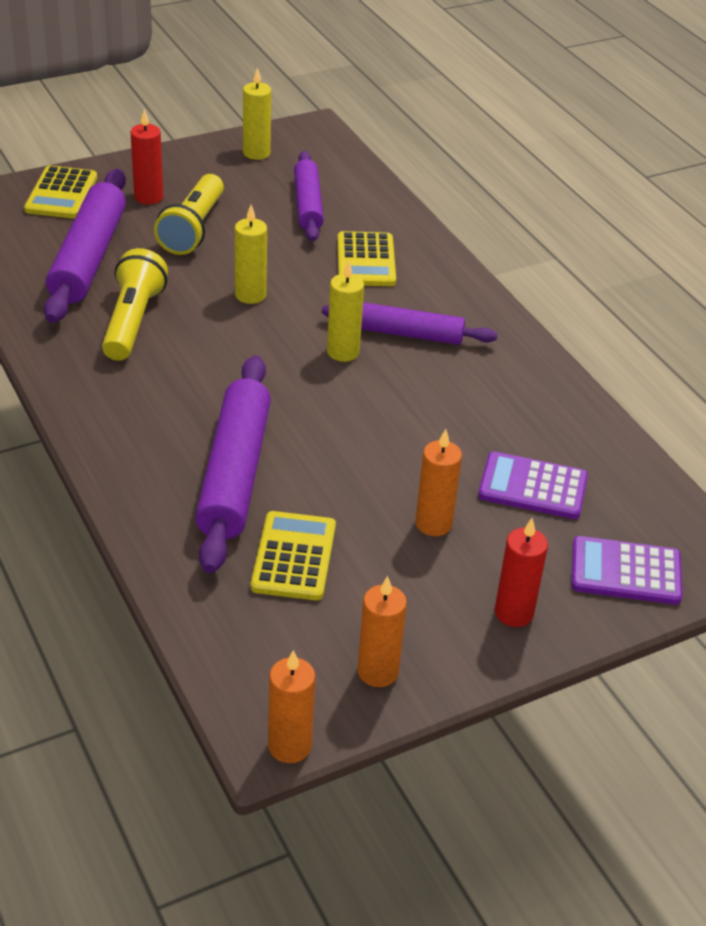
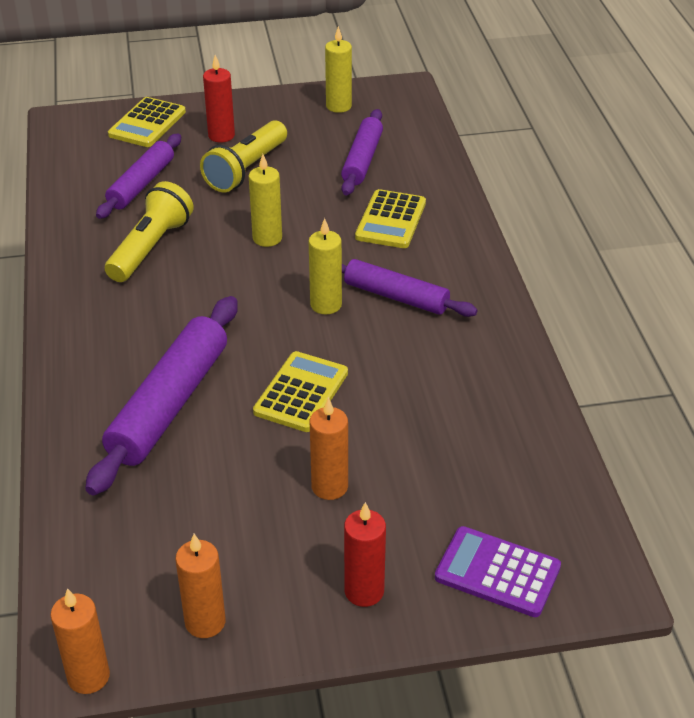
camera: 20 degrees right, 0 degrees up
(88, 257) = (141, 184): purple rolling pin -> purple rolling pin, size x0.64
(294, 557) = (183, 494): yellow calculator -> yellow calculator (301, 392)
(533, 487) = (445, 468): purple calculator -> none

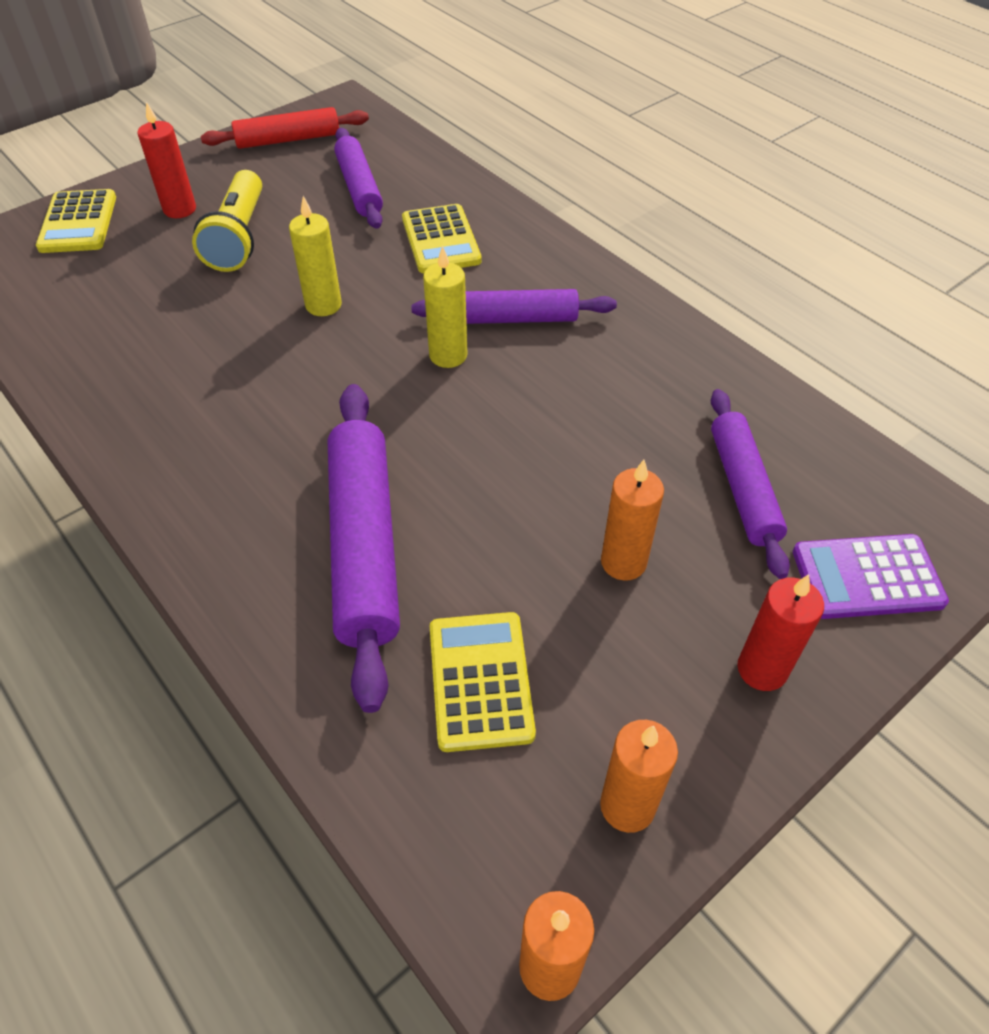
camera: 30 degrees left, 10 degrees up
(141, 184) = (124, 294): purple rolling pin -> purple rolling pin (742, 488)
(150, 247) = (193, 364): yellow flashlight -> none
(301, 392) = (503, 465): yellow calculator -> yellow calculator (480, 681)
(338, 106) = (288, 139): yellow candle -> red rolling pin

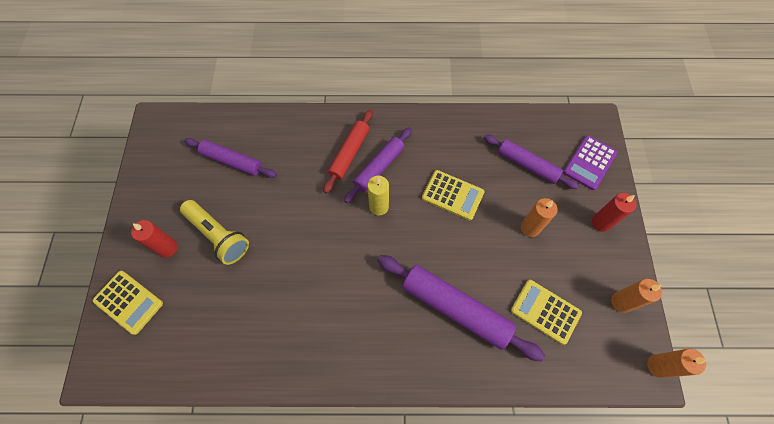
camera: 50 degrees left, 15 degrees up
(288, 139) = (160, 164): red rolling pin -> red rolling pin (349, 153)
(323, 305) = (303, 232): yellow candle -> none
(440, 240) = (303, 157): yellow calculator -> yellow calculator (452, 195)

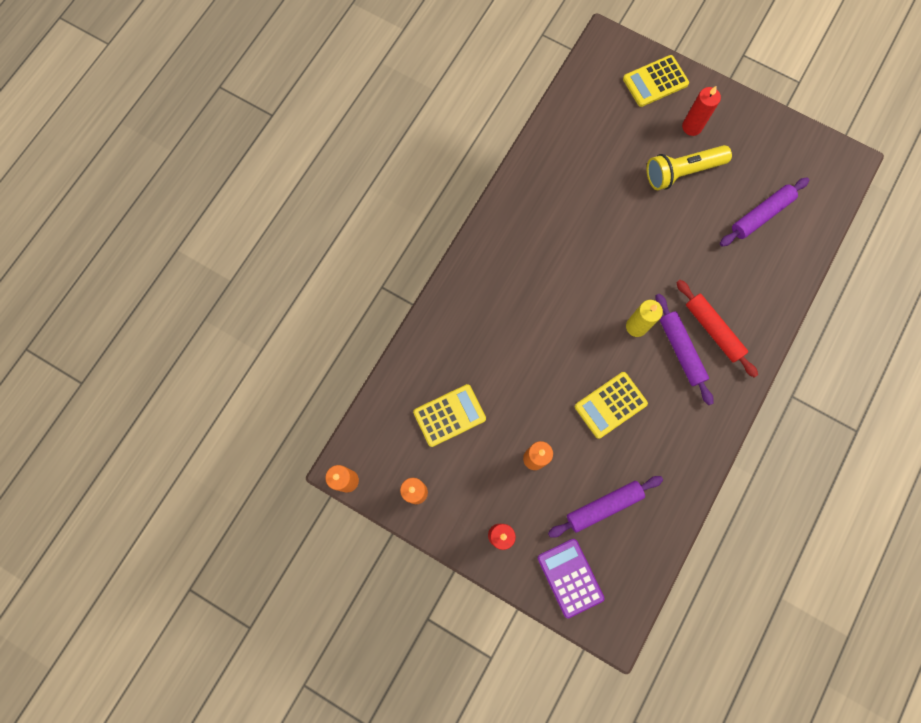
camera: 120 degrees right, 10 degrees up
(455, 308) = (498, 338): purple rolling pin -> none

